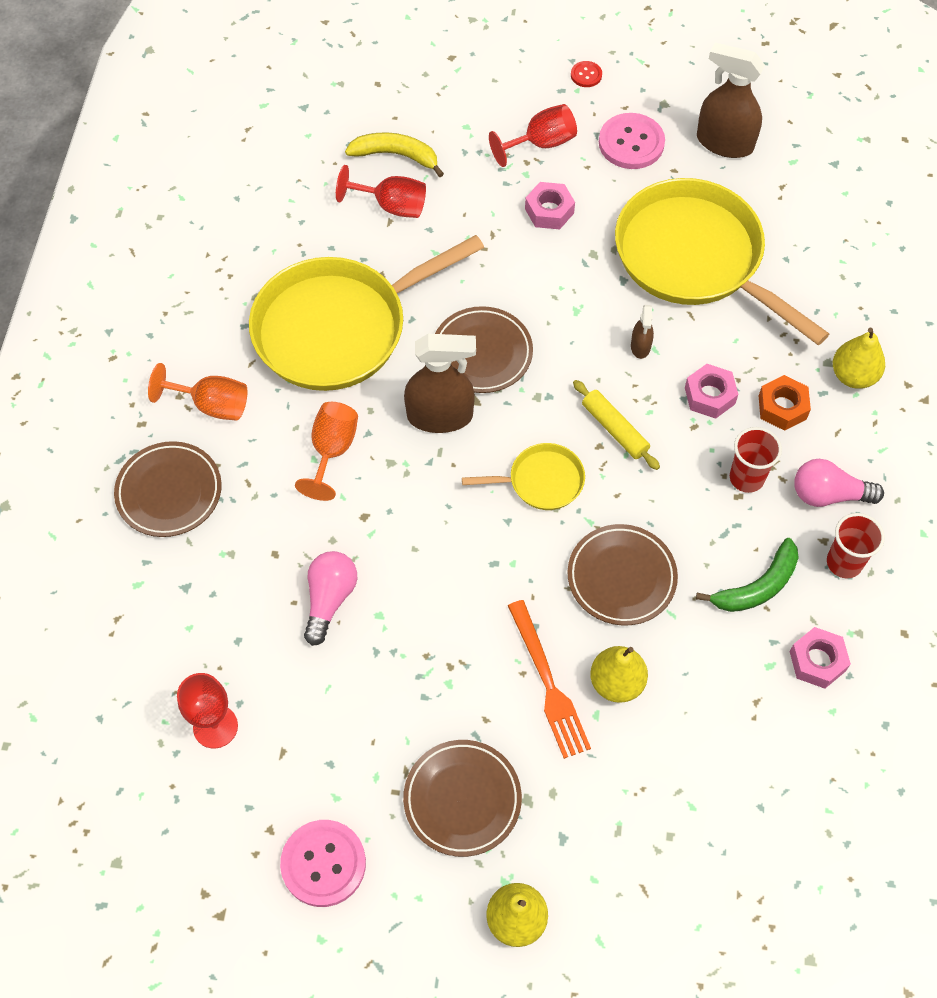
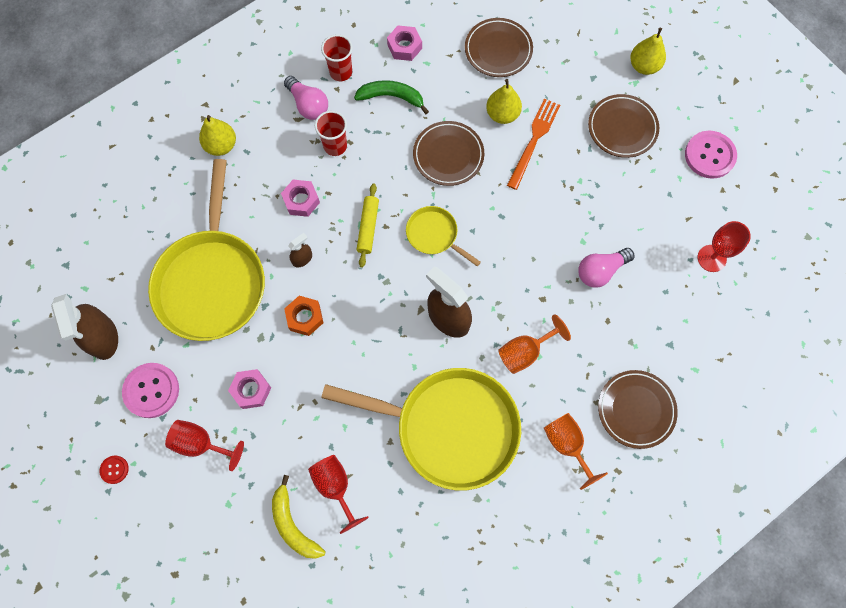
camera: 135 degrees left, 10 degrees up
(482, 353) = (388, 334): brown plate -> brown plate (498, 50)
(782, 407) = (275, 162): orange nut -> orange nut (305, 317)

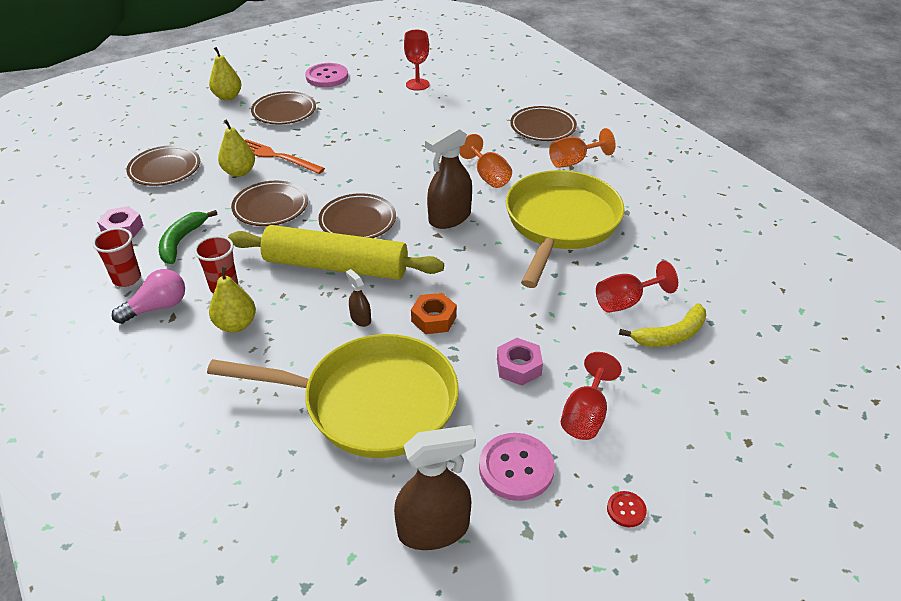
camera: 85 degrees left, 30 degrees down
(221, 145) = (176, 391): yellow pear -> yellow pear (236, 325)
(301, 200) = (285, 317): pink nut -> none
(368, 227) = (335, 266): yellow rolling pin -> yellow rolling pin, size x2.19
(434, 235) = (357, 221): yellow pan -> brown plate
(600, 271) = (418, 133): pink light bulb -> none

